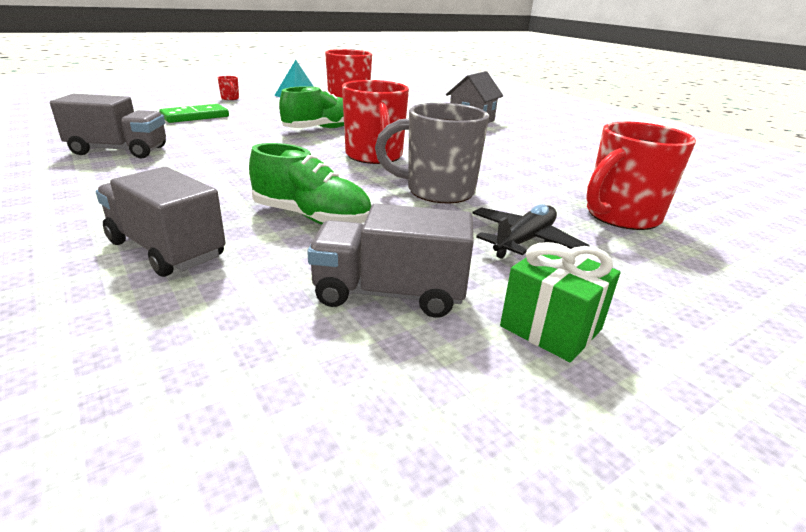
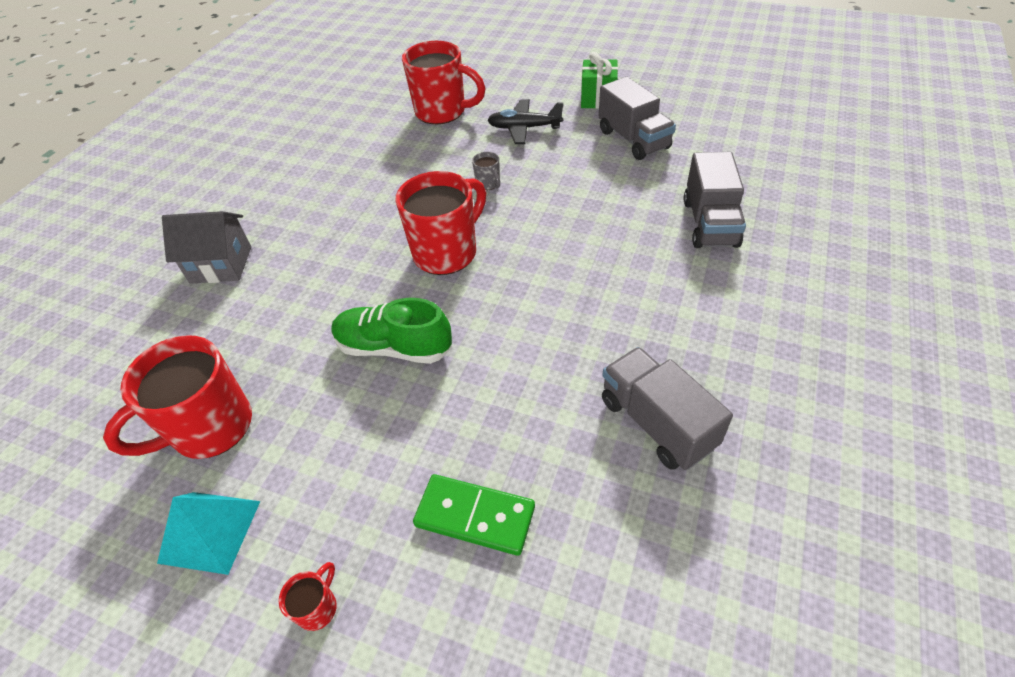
camera: 120 degrees left, 20 degrees up
(311, 217) = (602, 205): green shoe -> none
(437, 191) = (488, 184): grey mug -> grey mug, size x0.42

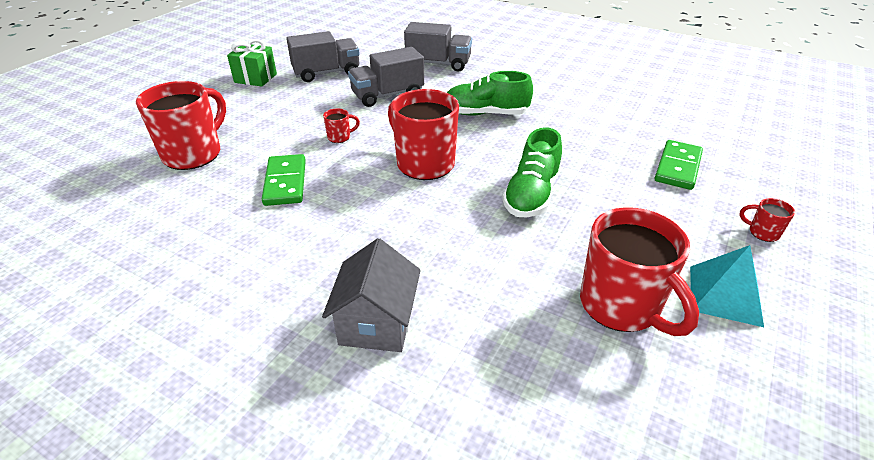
camera: 85 degrees left, 10 degrees down
(403, 172) = (285, 182): none -> green domino
(488, 184) = (340, 137): grey mug -> red mug
(524, 128) = (268, 113): black plane -> none
(576, 288) = (485, 114): none -> green shoe
(656, 423) = (602, 103): grey truck -> grey truck (387, 95)

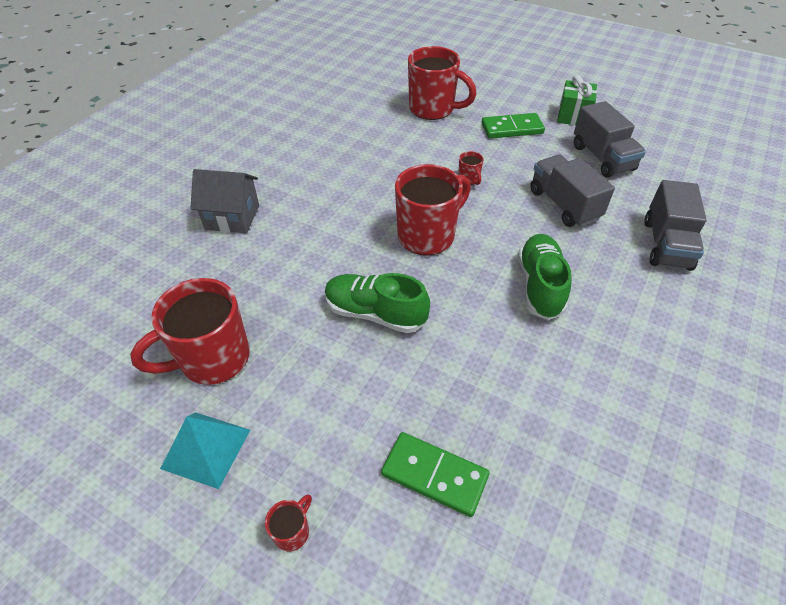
camera: 90 degrees right, 10 degrees up
(285, 182) = (395, 158): green domino -> green domino (512, 128)

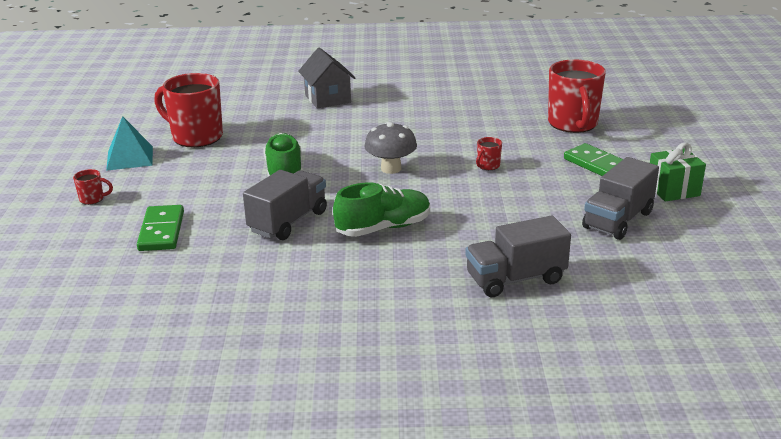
camera: 60 degrees right, 20 degrees down
(428, 235) = (391, 168): red mug -> grey mushroom
(563, 205) = (509, 216): grey truck -> grey truck (288, 222)

